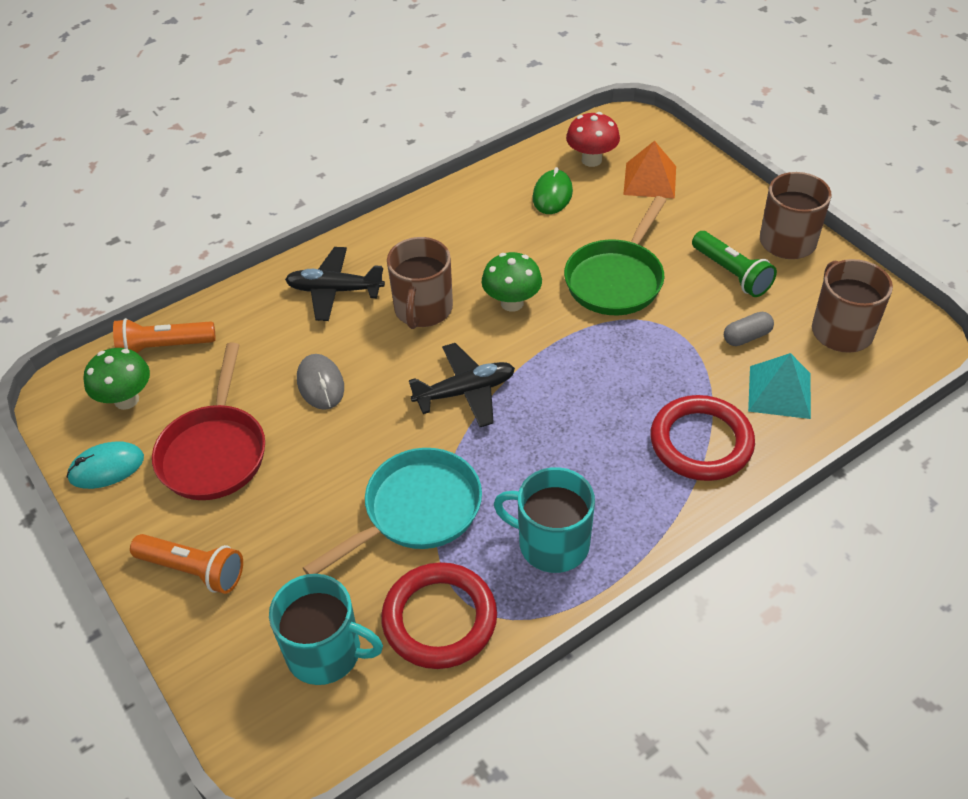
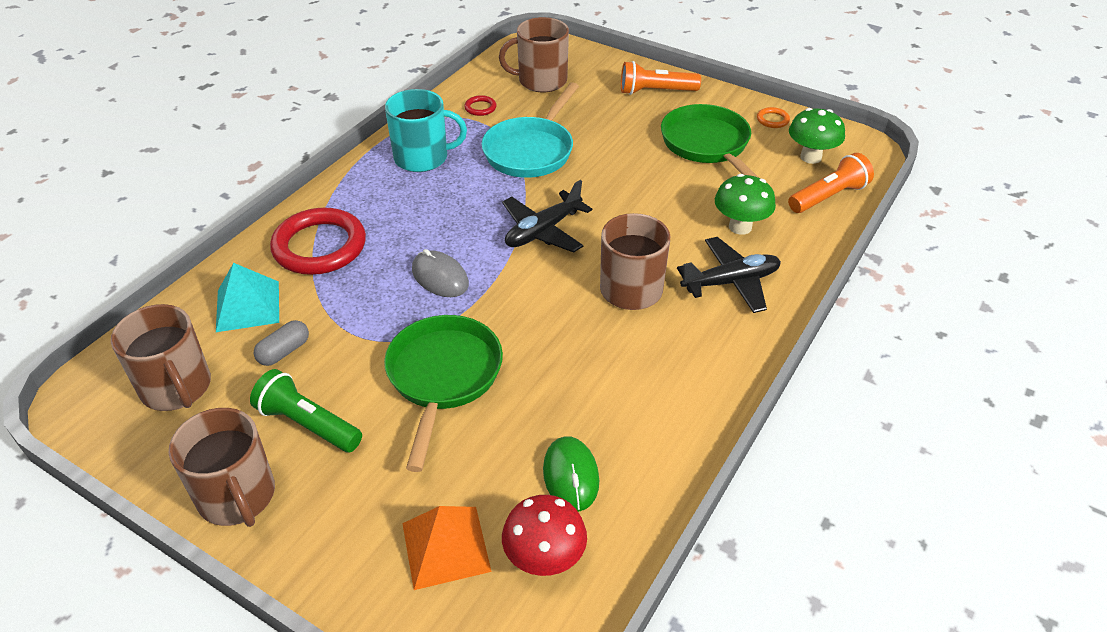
camera: 155 degrees right, 5 degrees down
(106, 468) = (772, 120): turquoise mouse -> orange ring
(214, 451) = (708, 146): red pan -> green pan
(320, 384) = (670, 205): grey mouse -> grey mouse (440, 277)
(326, 652) = (541, 81): turquoise mug -> brown mug
(439, 619) = (480, 108): red ring -> red ring, size x0.41
(512, 303) = (545, 319): green mushroom -> green mushroom (740, 227)

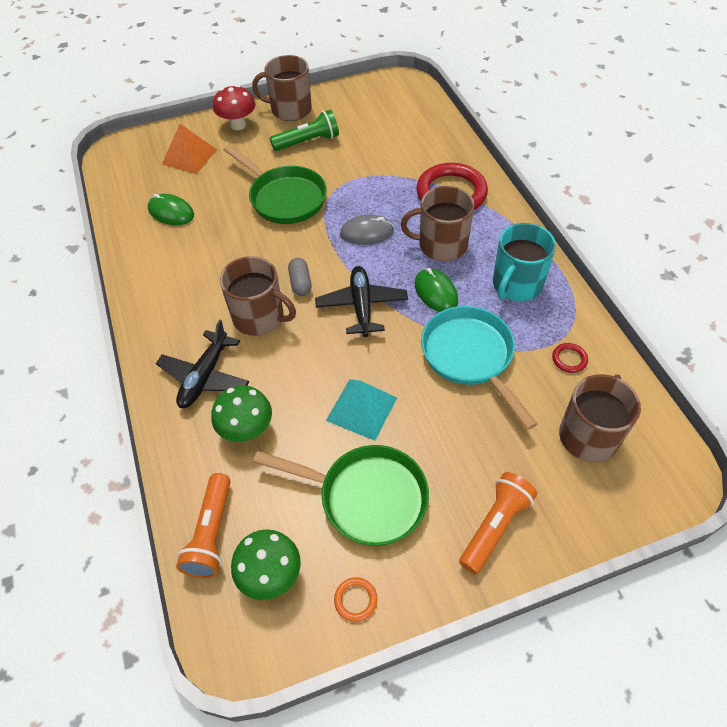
camera: 130 degrees right, 10 degrees up
(177, 388) = (380, 110): brown mug -> brown mug (441, 245)
(248, 306) = (421, 148): turquoise pyramid -> turquoise pyramid (361, 409)
(284, 351) = (369, 150): grey capsule -> grey capsule (300, 283)
(479, 196) = (435, 292): none -> green mouse
(544, 559) = (145, 182): red mushroom -> red mushroom (238, 125)

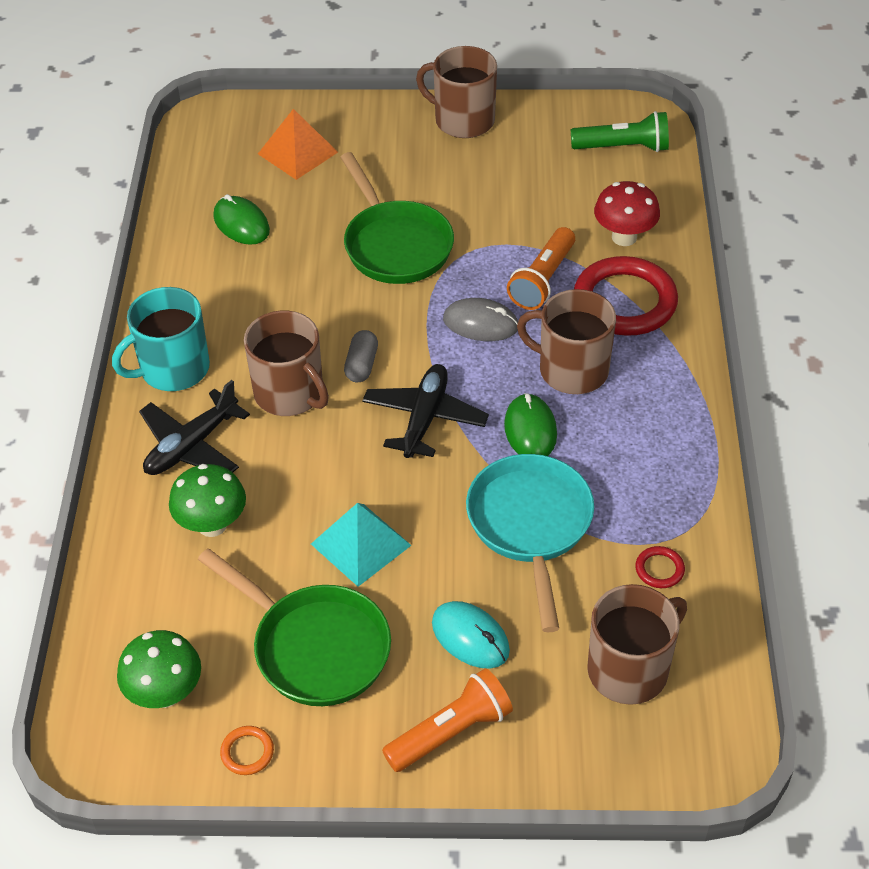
camera: 20 degrees right, 5 degrees down
(211, 533) = (120, 626): orange flashlight -> orange flashlight (542, 280)
(238, 125) = (382, 124): red mushroom -> red mushroom (624, 237)
(308, 142) = (464, 174): green flashlight -> green flashlight (623, 147)
(472, 450) = (470, 637): none -> turquoise mouse
(516, 285) = (644, 452): turquoise mug -> turquoise mug (173, 369)

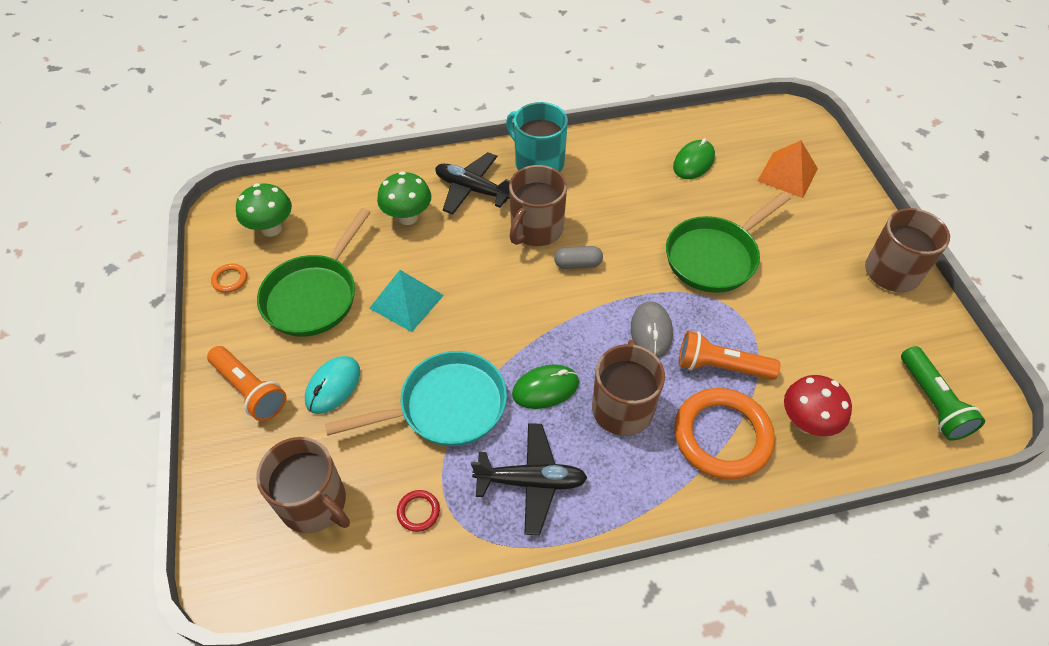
camera: 75 degrees right, 5 degrees up
(424, 418) = (536, 314): black plane -> black plane (531, 481)
(624, 301) = (722, 436): red ring -> orange ring

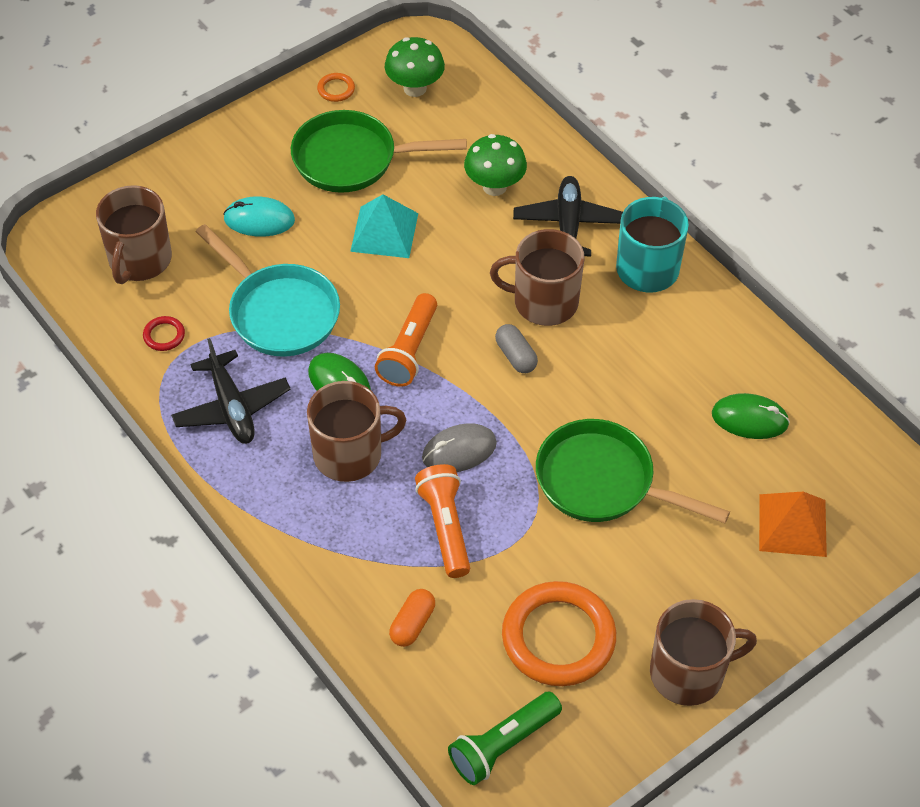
camera: 65 degrees right, 0 degrees up
(250, 390) = (225, 164): orange flashlight -> orange flashlight (409, 351)
(722, 436) = (357, 550): orange ring -> orange ring (558, 637)
(806, 422) = (412, 624): red mushroom -> orange capsule

